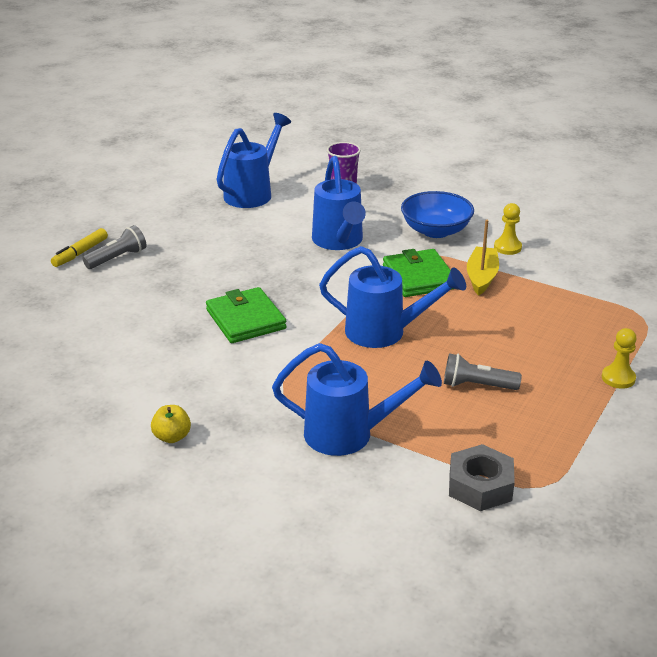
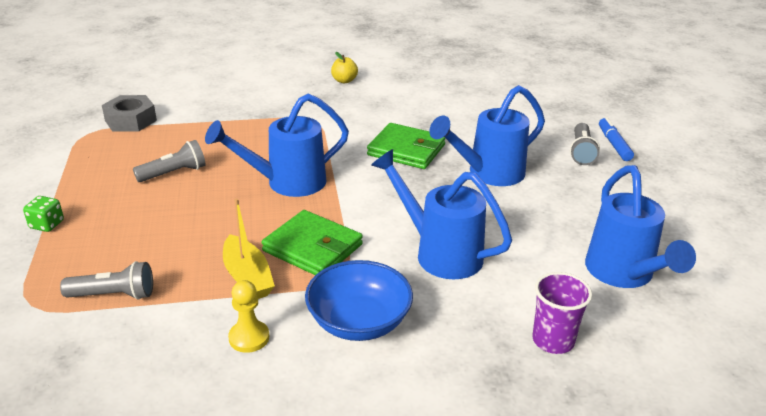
camera: 140 degrees right, 0 degrees up
(80, 253) = (614, 144): yellow marker -> blue marker
(349, 434) = (240, 115): blue watering can -> blue watering can (489, 174)
(581, 301) = (114, 295): none -> grey flashlight
(618, 378) = (47, 225): yellow pawn -> green dice

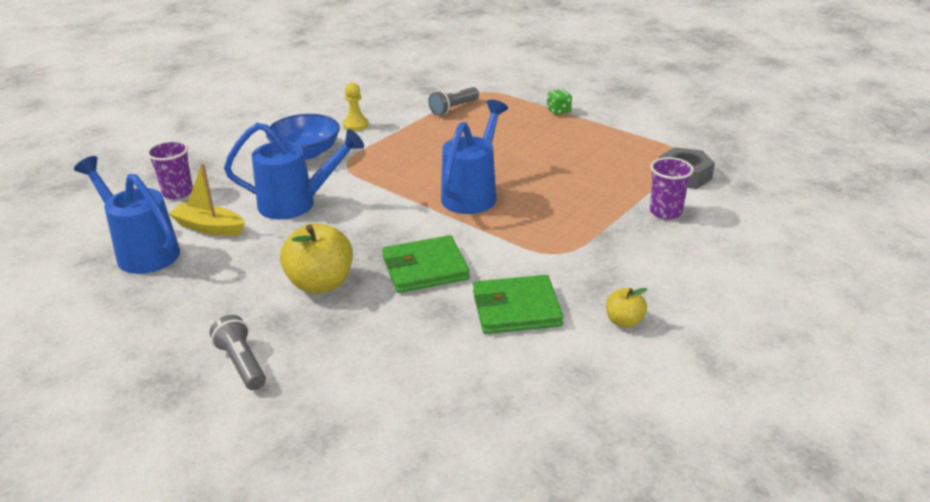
camera: 140 degrees right, 0 degrees up
(174, 173) = (560, 162): grey flashlight -> none
(201, 108) = (665, 212): none -> purple cup
(247, 277) = (399, 141): yellow boat -> yellow boat (209, 227)
(313, 248) = (386, 169): green wallet -> green wallet (516, 309)
(489, 174) = (320, 284): blue watering can -> yellow apple
(614, 144) = (207, 400): blue marker -> none

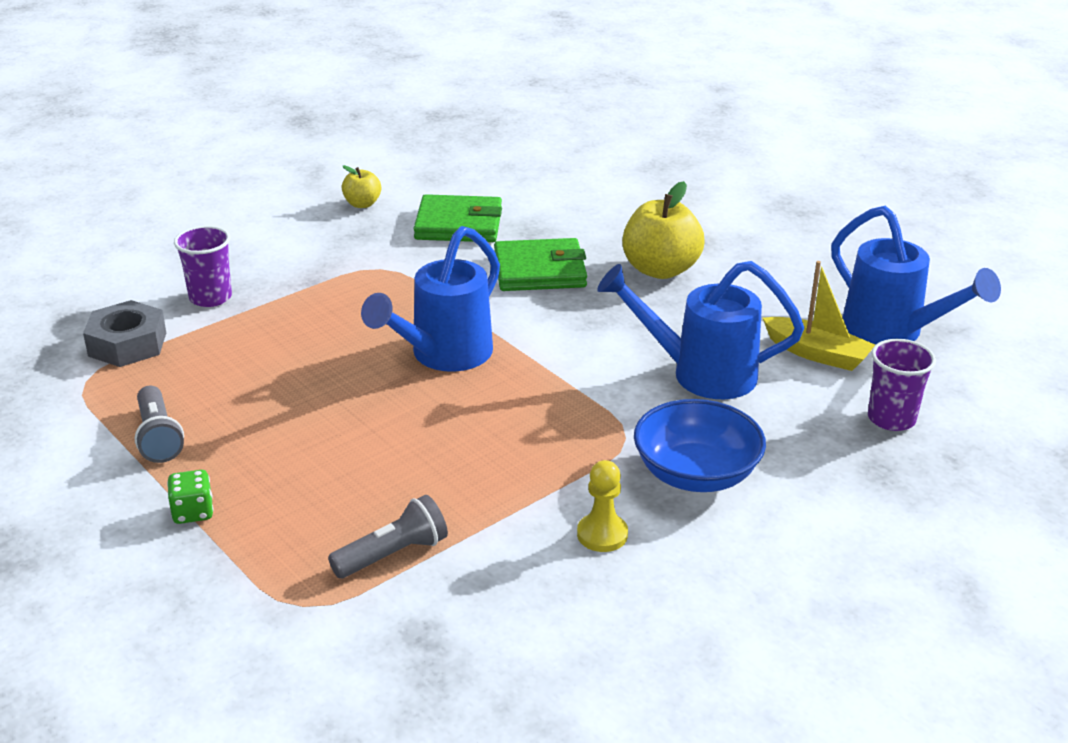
camera: 170 degrees left, 0 degrees up
(242, 363) = (731, 214): grey flashlight -> grey flashlight (158, 437)

